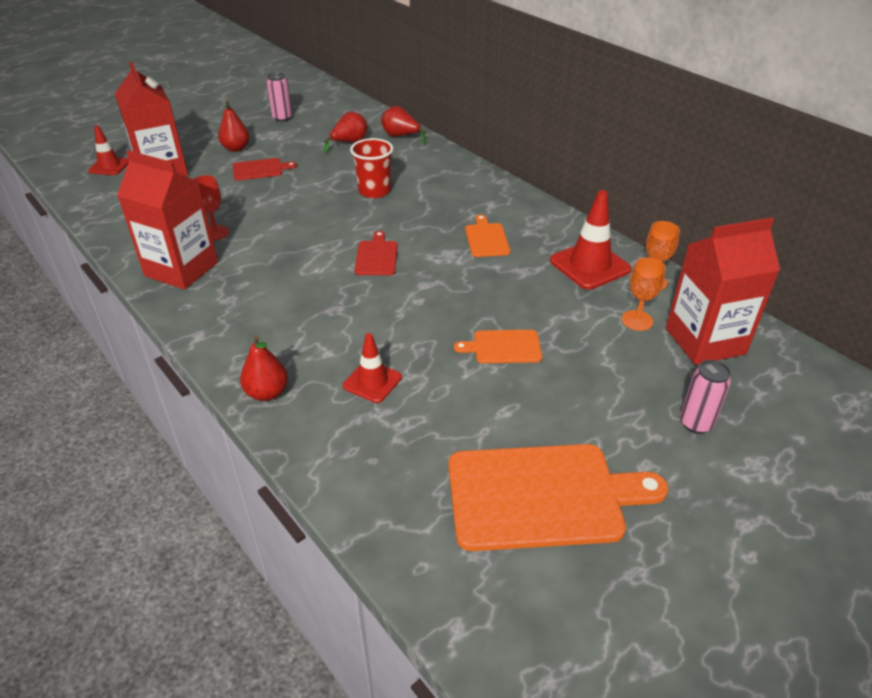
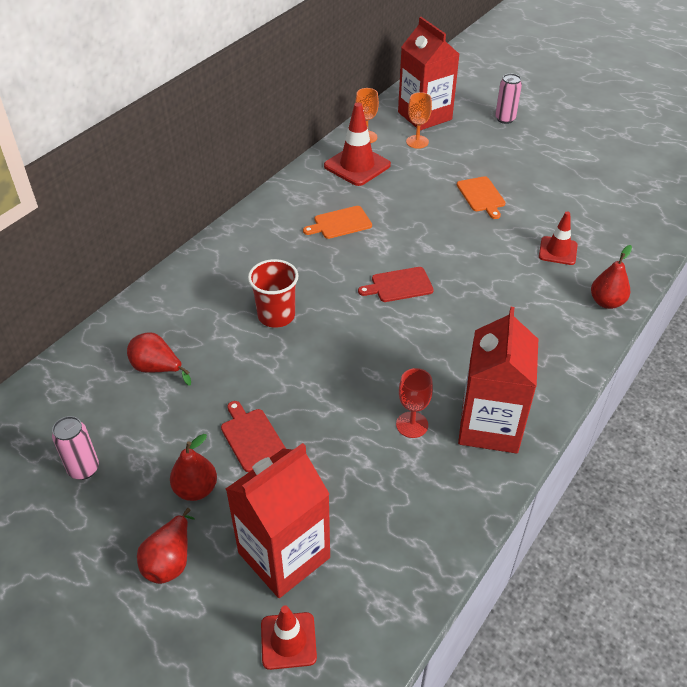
camera: 105 degrees left, 5 degrees up
(401, 136) = (132, 324): red pear -> red pear (170, 561)
(542, 495) = (600, 167): orange cutting board -> none

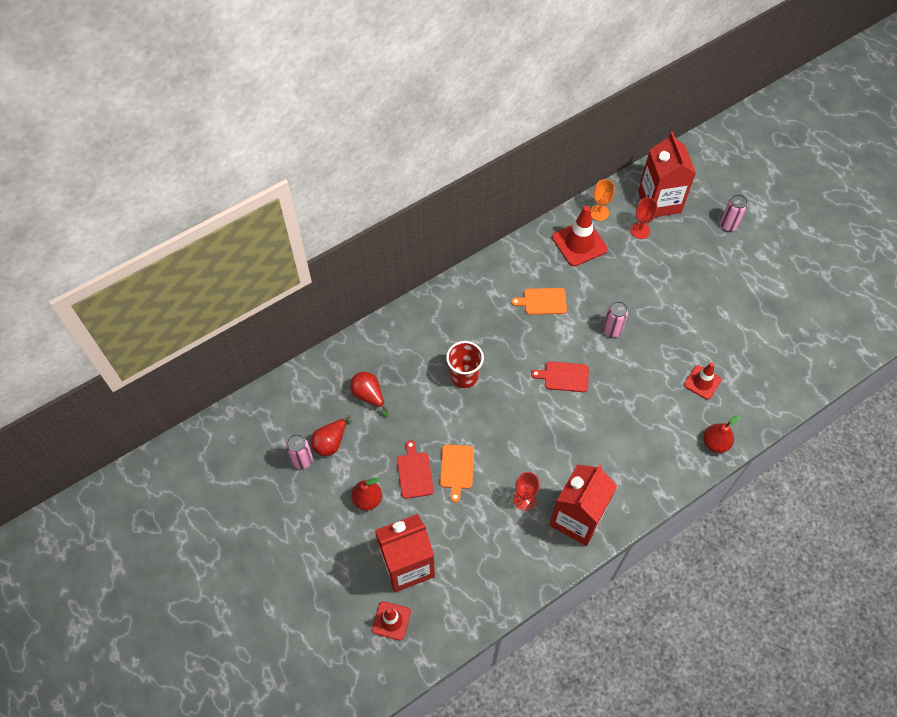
camera: 20 degrees right, 15 degrees up
(170, 561) = (338, 544): red pear -> red pear (331, 442)
(417, 142) = (640, 231): orange goblet -> red goblet
(432, 230) = (612, 330): none -> pink can
(481, 196) = (667, 307): orange cutting board -> orange cutting board (457, 469)

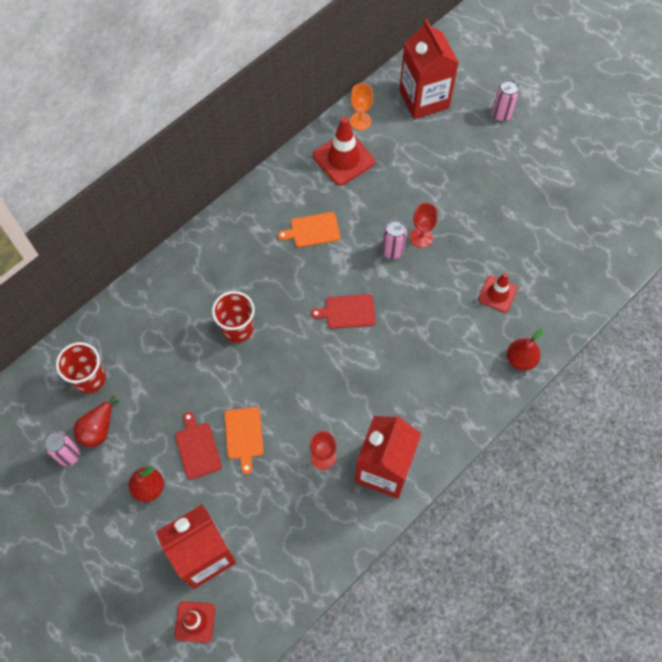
camera: 10 degrees left, 5 degrees up
(329, 398) = (90, 378): none -> red cup
(369, 396) = (134, 368): red pear -> none
(640, 231) = (407, 135): red goblet -> red goblet (421, 237)

